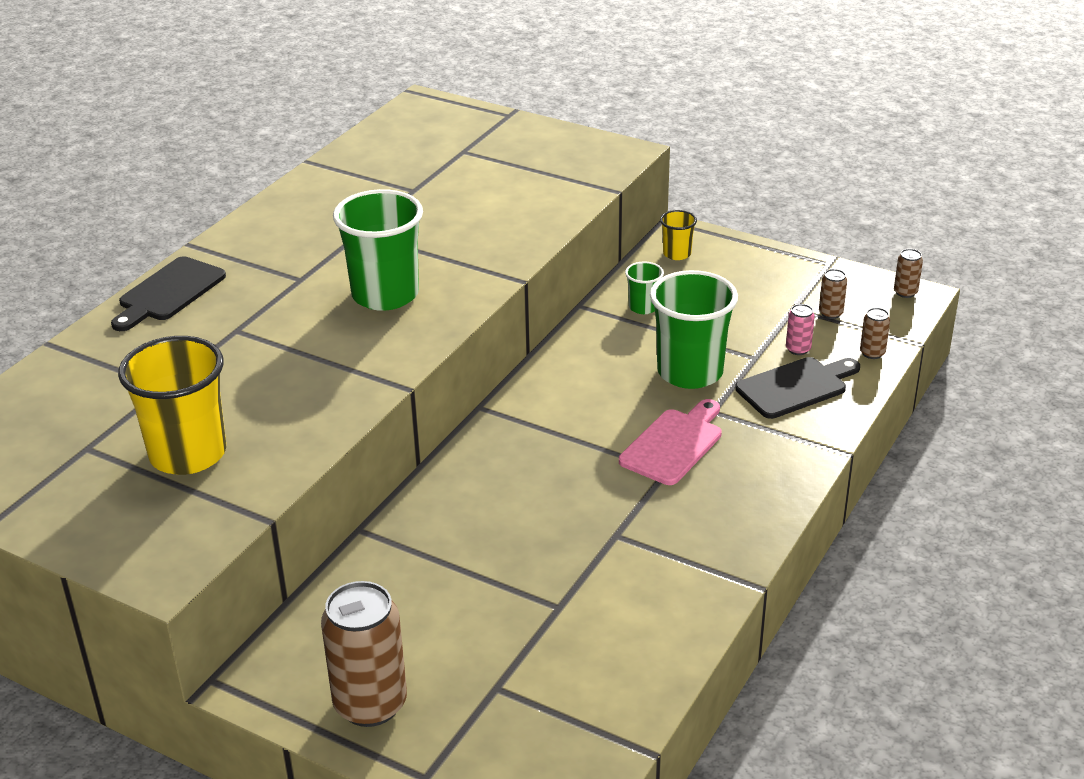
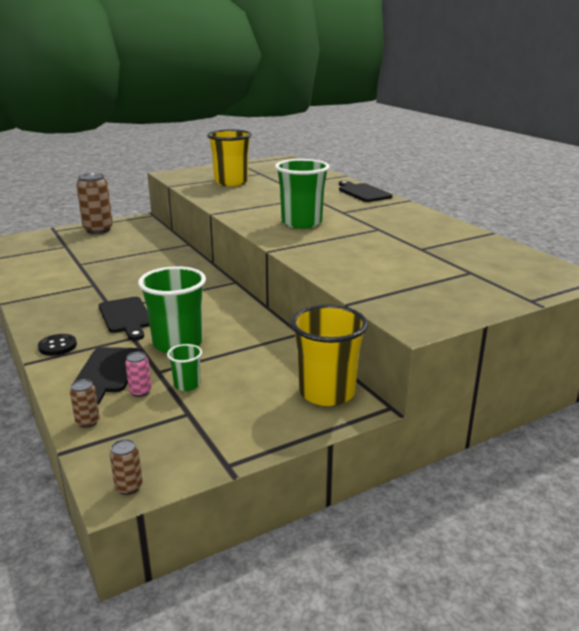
camera: 120 degrees right, 10 degrees down
(643, 307) = (269, 353): green cup -> green cup (187, 385)
(674, 444) = (126, 317): pink cutting board -> black cutting board
(677, 254) = (327, 392): yellow cup -> yellow cup, size x2.10
(793, 454) = (57, 346): none -> black button
(830, 313) = (158, 428): brown can -> none

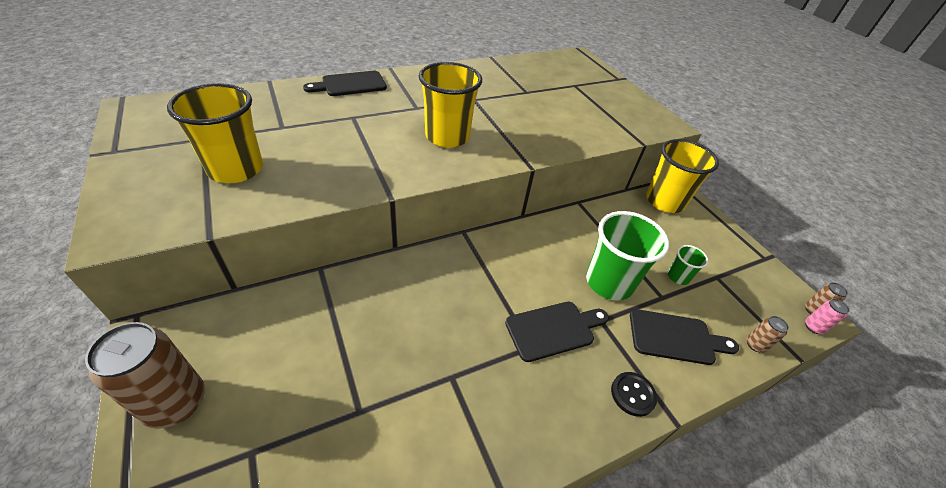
camera: 90 degrees left, 20 degrees up
(140, 392) = (698, 309): pink can -> pink can (813, 327)
(301, 223) = (447, 137): green cup -> yellow cup

